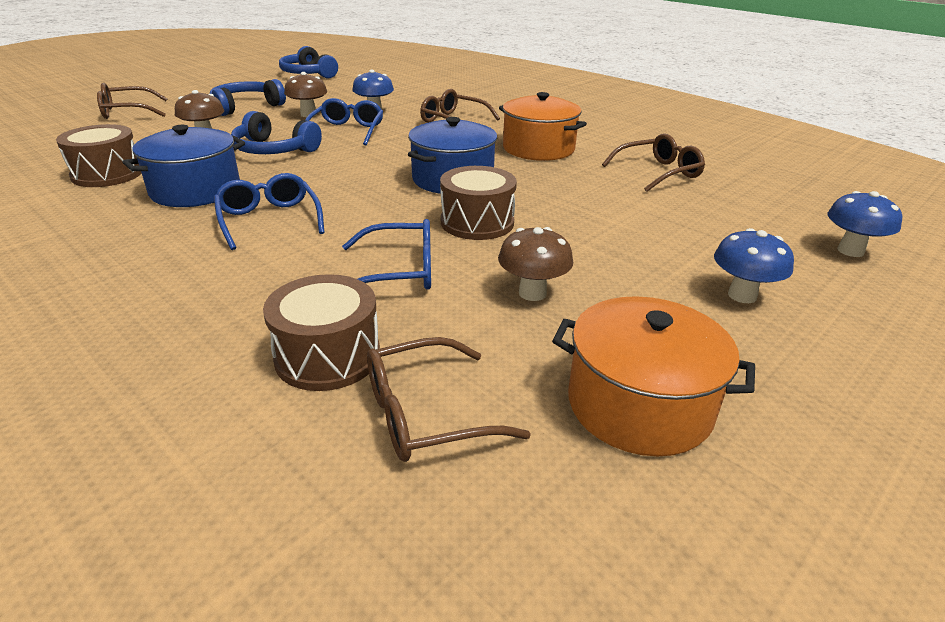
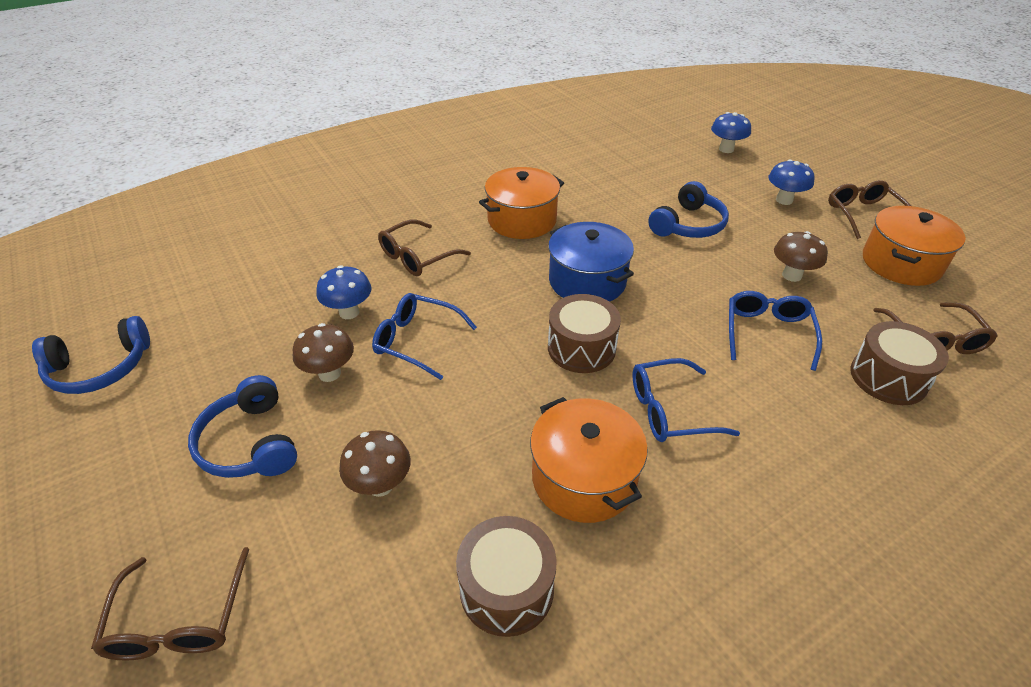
camera: 75 degrees left, 10 degrees up
(196, 190) = (584, 478): blue pot -> orange pot
(274, 150) = (464, 408): blue headphones -> blue headphones (688, 225)
(477, 222) = (681, 281): brown drum -> brown drum (581, 348)
(658, 172) = (593, 177): brown glasses -> brown glasses (863, 215)

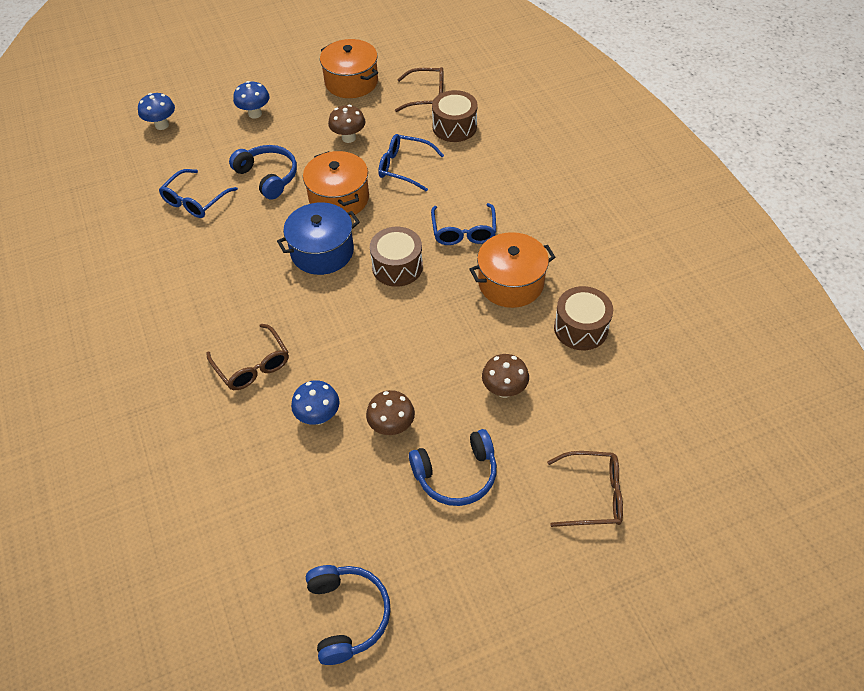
camera: 80 degrees left, 10 degrees up
(417, 341) = (366, 367): blue glasses -> blue glasses (195, 201)
(522, 220) = (221, 283): orange pot -> orange pot (339, 198)
(863, 215) = (290, 79): brown glasses -> none

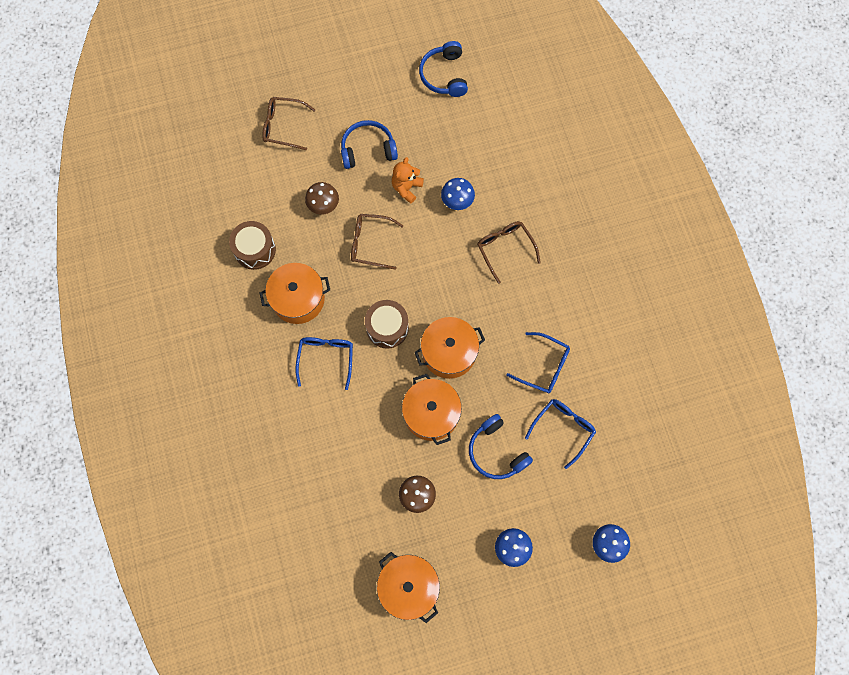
camera: 175 degrees left, 20 degrees up
(322, 252) = (449, 352): blue pot -> orange pot
(392, 427) = (406, 188): brown mushroom -> orange teddy bear
(404, 167) = (367, 446): blue glasses -> blue glasses (544, 366)
(427, 96) = (331, 550): brown glasses -> brown glasses (370, 243)
(454, 127) = (311, 497): brown drum -> none

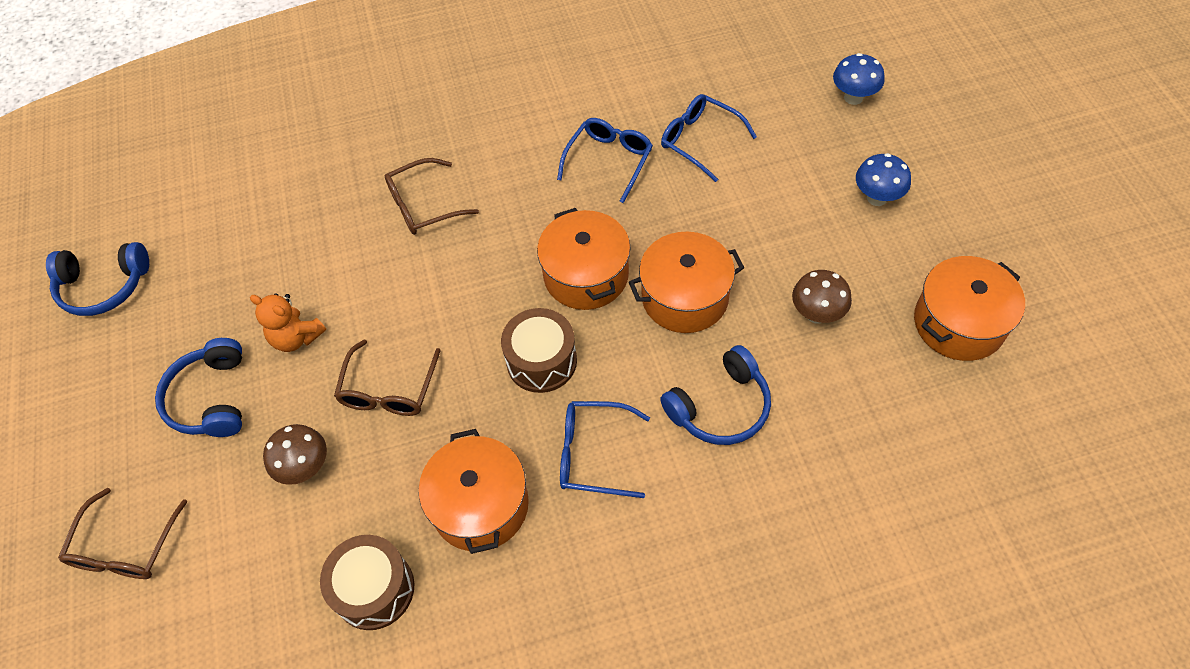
camera: 85 degrees left, 15 degrees down
(457, 202) = (334, 267): blue mushroom -> none
(496, 451) = (738, 215): blue headphones -> blue headphones (720, 407)

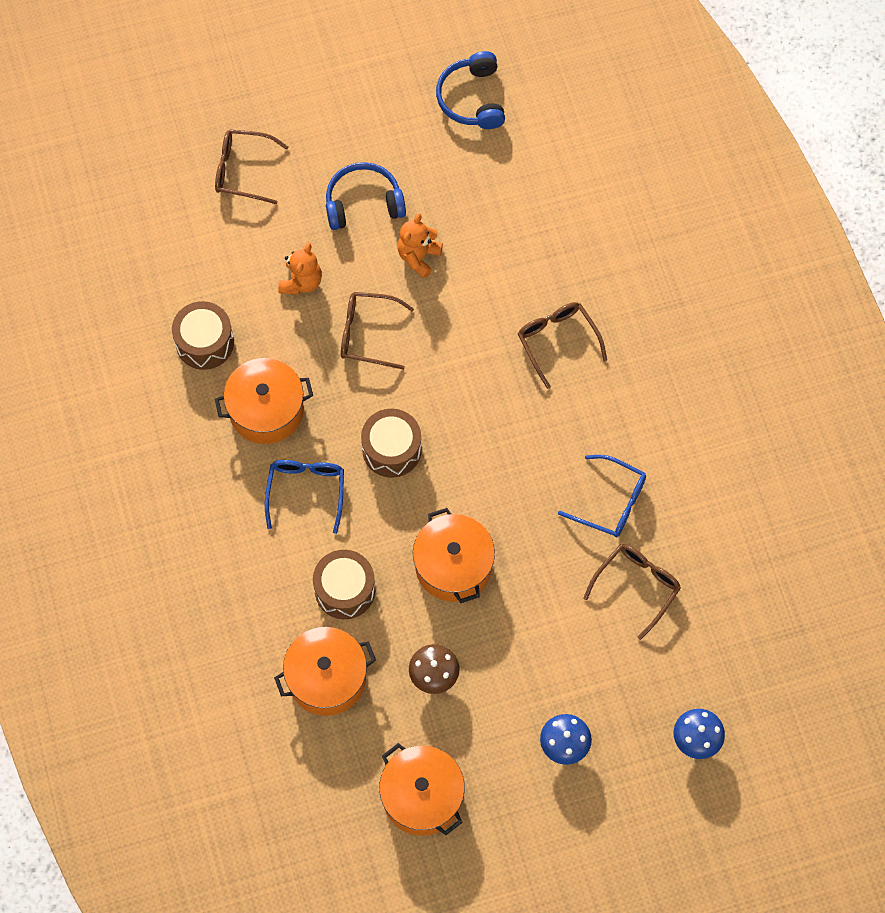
camera: 85 degrees right, 10 degrees up
(305, 468) = (301, 282): brown mushroom -> orange teddy bear
(586, 275) = (478, 483): orange pot -> orange pot (326, 678)
(700, 140) = (637, 586): blue glasses -> brown glasses
(720, 407) = (345, 590): blue headphones -> brown drum

